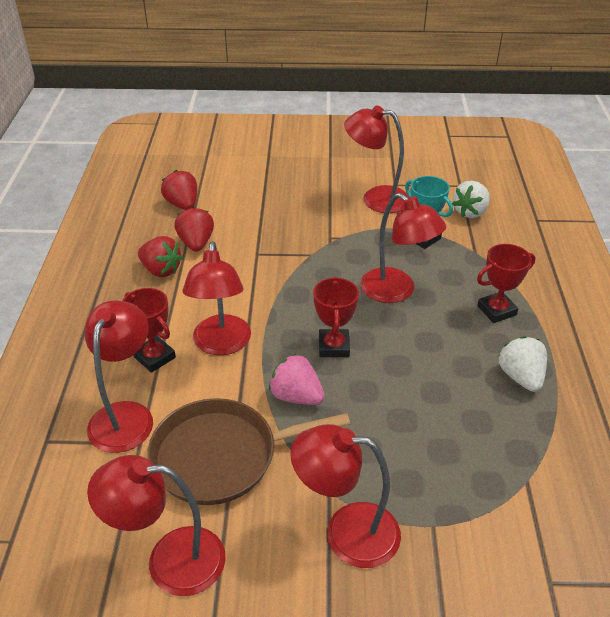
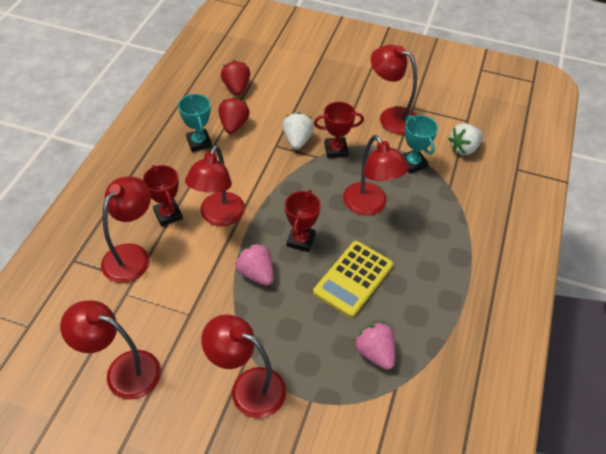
camera: 15 degrees right, 10 degrees up
(161, 270) = (199, 142): red strawberry -> turquoise trophy
(221, 456) = (185, 305): brown pan -> none
(416, 372) = (353, 278): none -> yellow calculator
(482, 448) = (375, 353): none -> pink strawberry
(496, 310) = (441, 243): red trophy -> red trophy (336, 150)
(520, 377) = (432, 304): white strawberry -> white strawberry (297, 140)

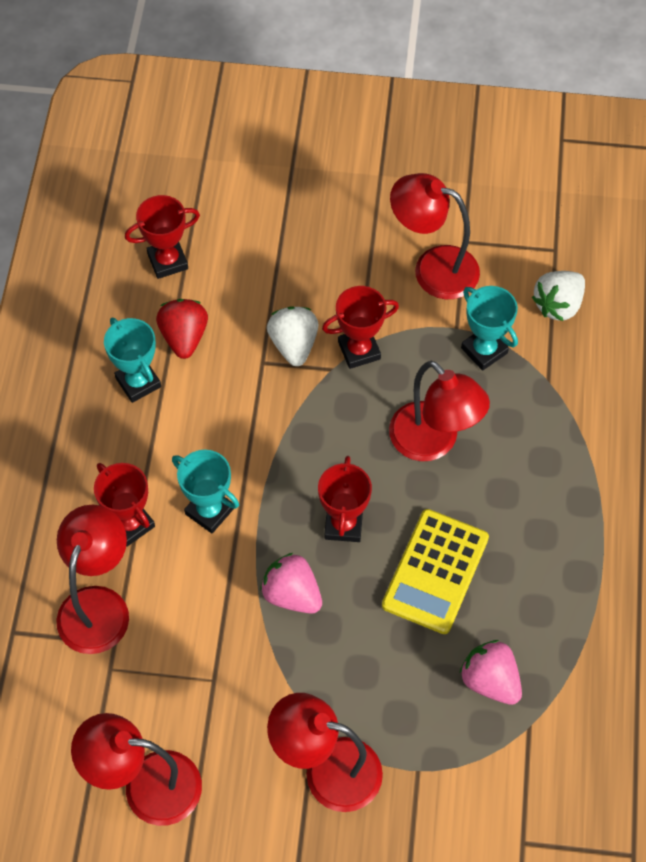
camera: 10 degrees left, 10 degrees up
(219, 217) = (209, 511): red lamp -> turquoise trophy
(236, 88) = (167, 261): red strawberry -> red trophy

